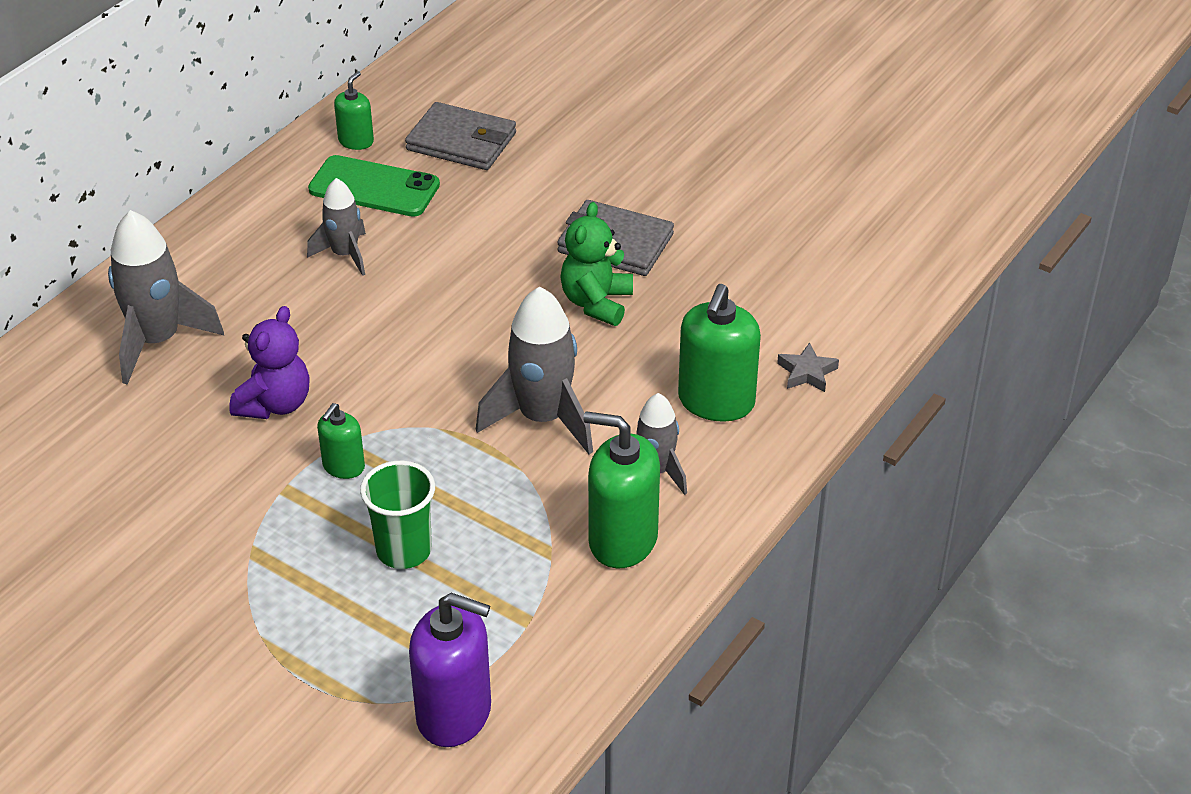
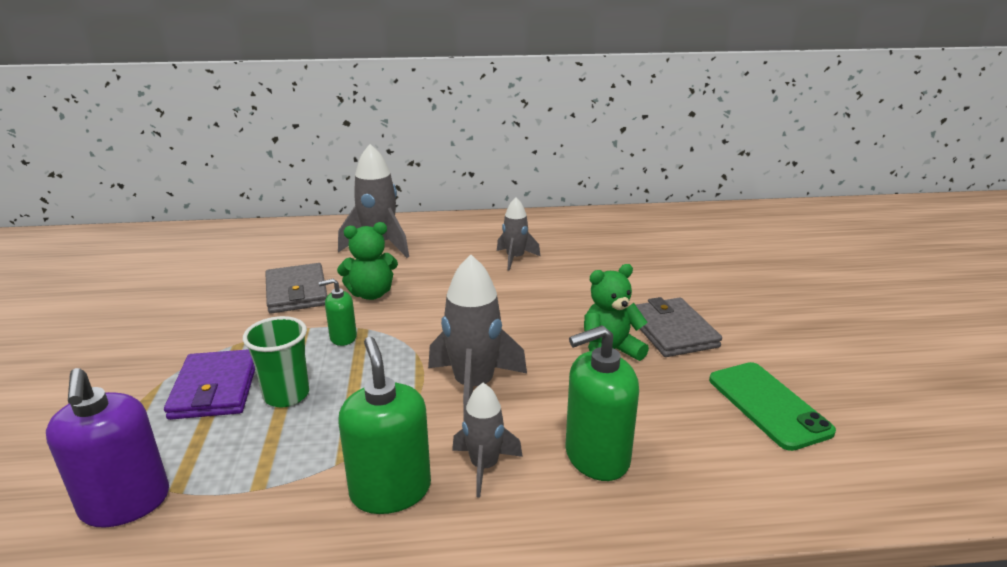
camera: 50 degrees right, 15 degrees down
(275, 404) = (371, 294): purple teddy bear -> green teddy bear
(327, 599) = (215, 388): none -> purple wallet
(356, 141) = (601, 223): green soap dispenser -> none
(374, 187) = (578, 242): green phone -> green phone (768, 405)
(461, 142) = (656, 247): grey wallet -> grey wallet (296, 292)
(807, 372) = (698, 489): grey star -> none

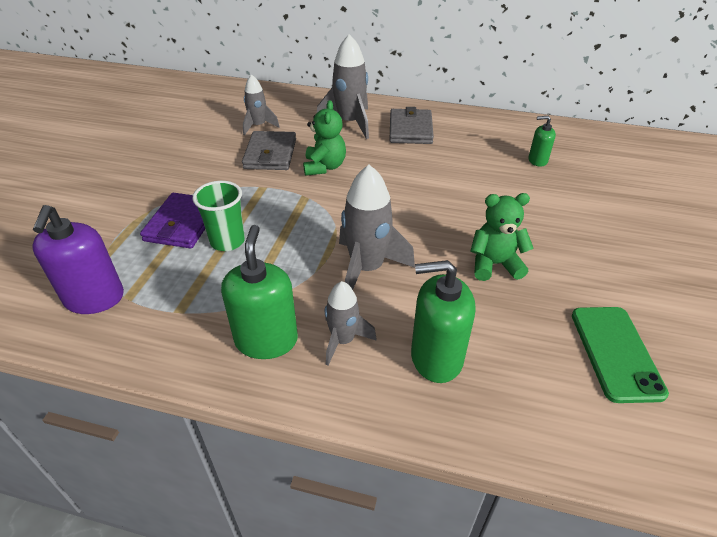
camera: 20 degrees right, 15 degrees up
(343, 337) = (287, 201): green soap dispenser -> green soap dispenser (537, 160)
(371, 294) = (324, 167): green teddy bear -> green teddy bear turned 90 degrees counterclockwise
(515, 258) = (455, 157): grey rocket -> grey rocket (258, 126)
(672, 331) = (562, 257): grey wallet -> grey wallet (410, 129)

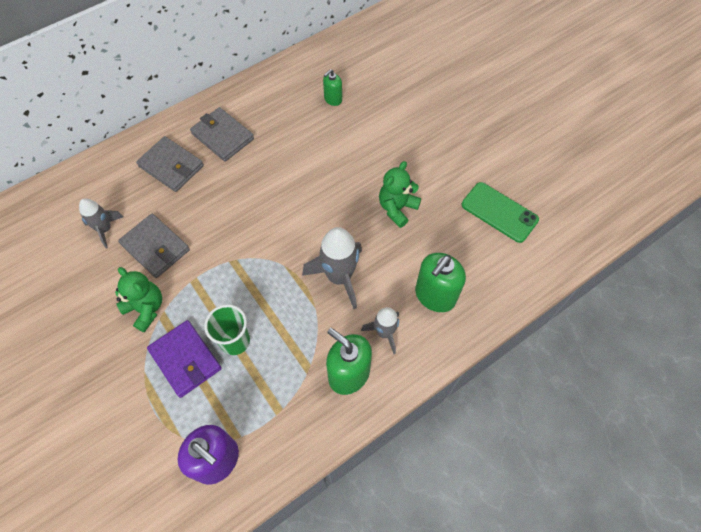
camera: 50 degrees left, 20 degrees up
(324, 167) = (210, 224): green teddy bear -> green teddy bear (146, 309)
(349, 123) = (171, 166): grey rocket -> grey wallet

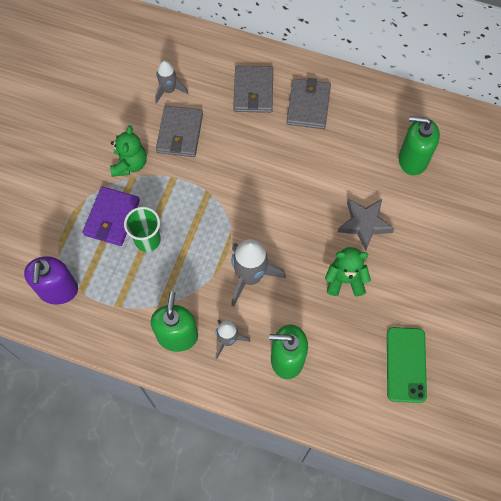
camera: 55 degrees right, 5 degrees up
(333, 99) = (413, 159): green soap dispenser -> green soap dispenser, size x1.81
(360, 165) = (364, 224): none -> grey star

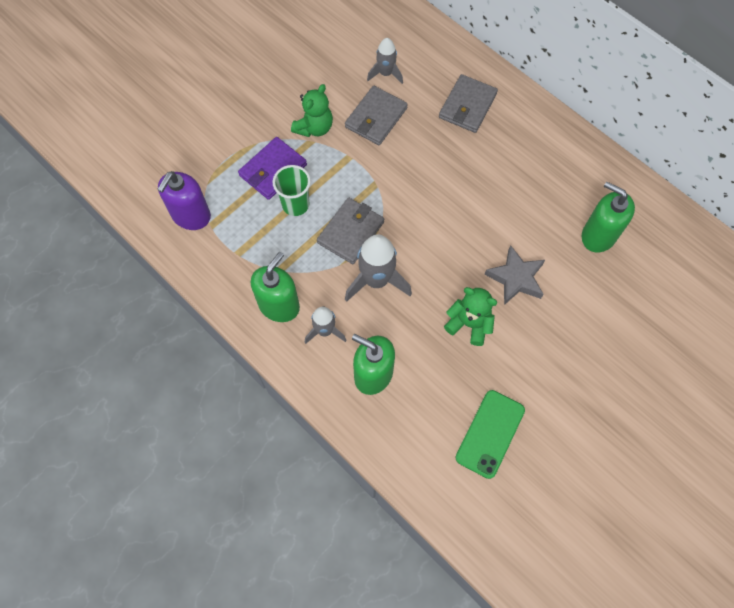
camera: 25 degrees right, 0 degrees up
(308, 105) = (516, 141): grey wallet -> grey wallet (351, 232)

